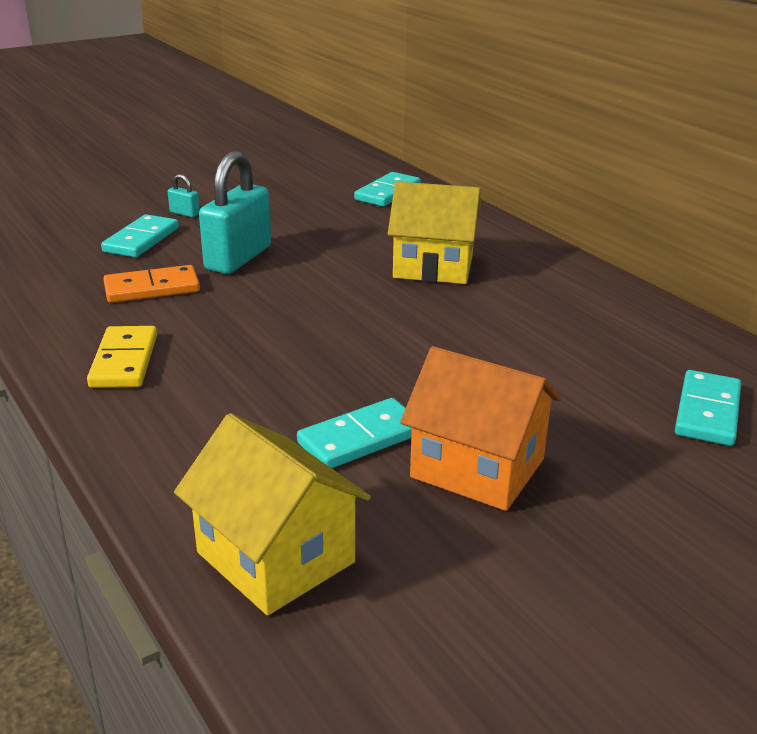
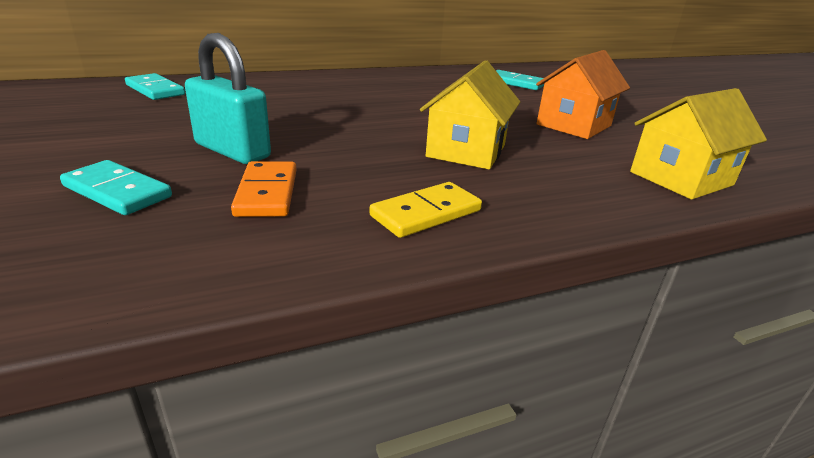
camera: 80 degrees left, 0 degrees up
(124, 361) = (426, 213): yellow domino -> yellow domino turned 45 degrees counterclockwise
(184, 213) = (67, 164): turquoise padlock -> none
(361, 438) = (549, 145): turquoise domino -> none
(433, 267) = (317, 98): yellow house -> yellow house (466, 151)

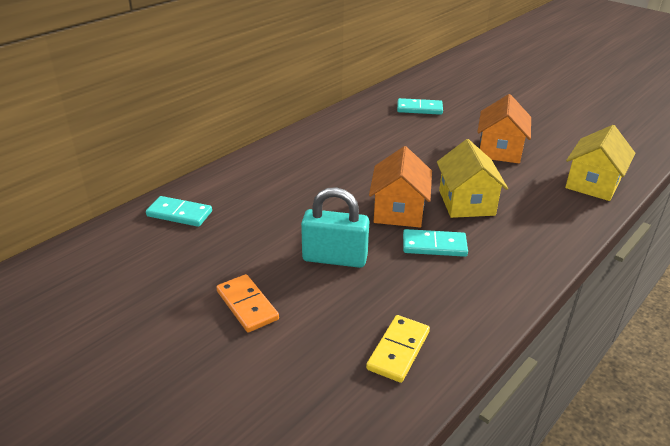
camera: 25 degrees left, 5 degrees up
(117, 192) = (322, 320): turquoise domino -> turquoise domino (434, 246)
(267, 193) = (404, 285): orange domino -> orange domino (247, 305)
(371, 137) = (399, 211): none -> orange house
(426, 213) = (500, 266): yellow domino -> yellow domino (398, 350)

